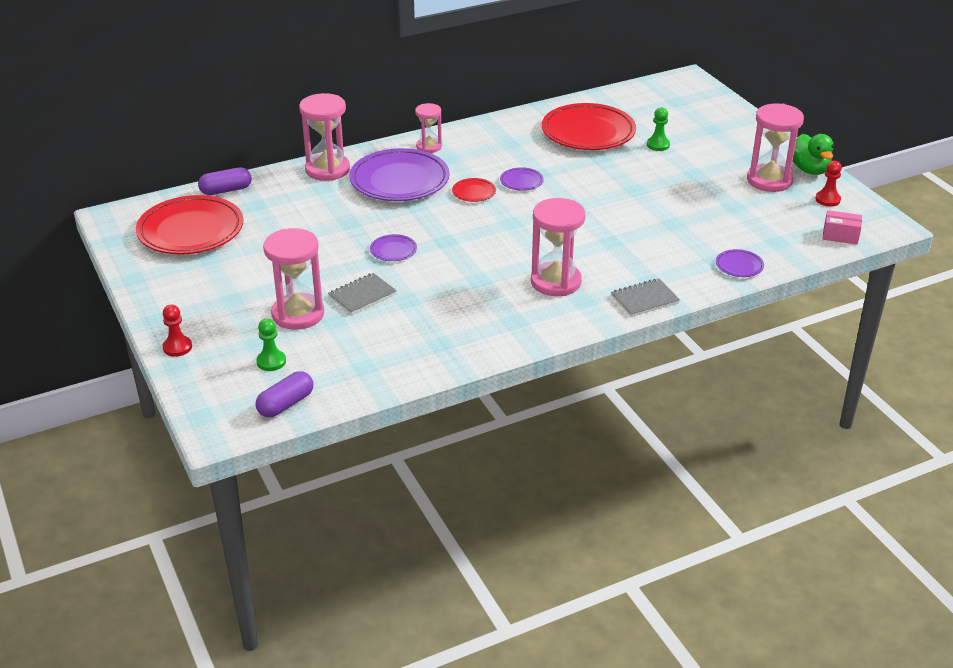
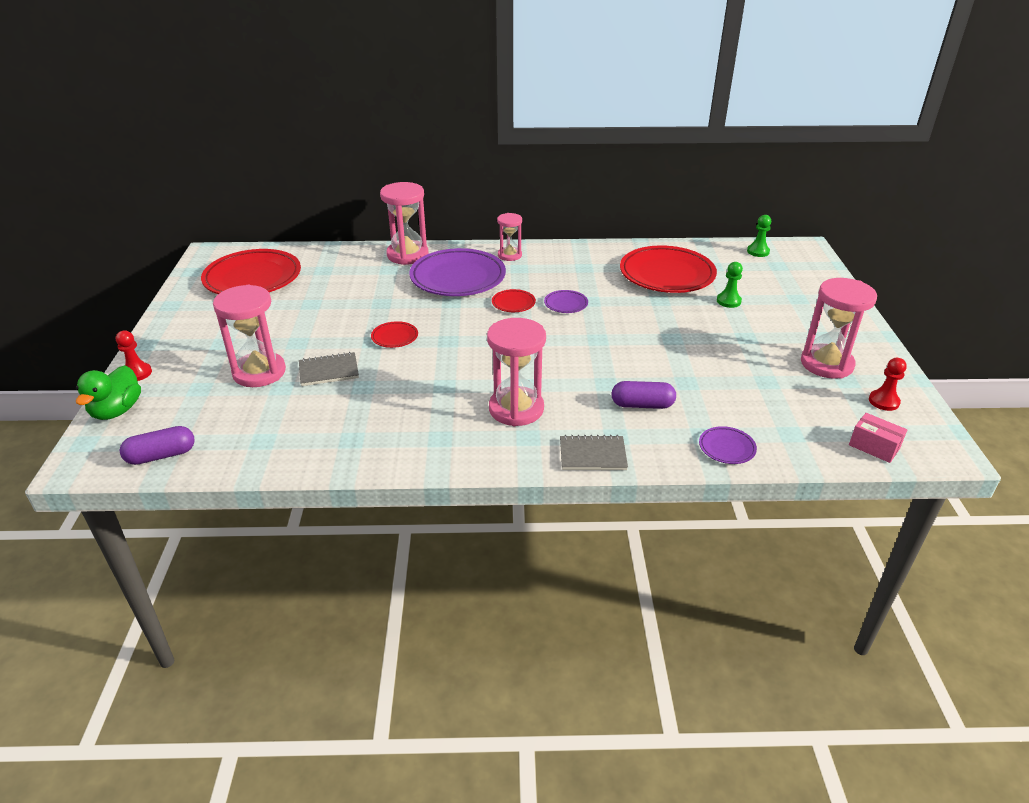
camera: 25 degrees right, 0 degrees up
(226, 190) = (313, 253): purple capsule -> purple capsule (642, 405)
(271, 361) = (193, 410): green pawn -> green pawn (758, 251)
(393, 250) = (394, 337): purple plate -> red plate
(810, 170) = (882, 364): green duck -> green duck (117, 411)

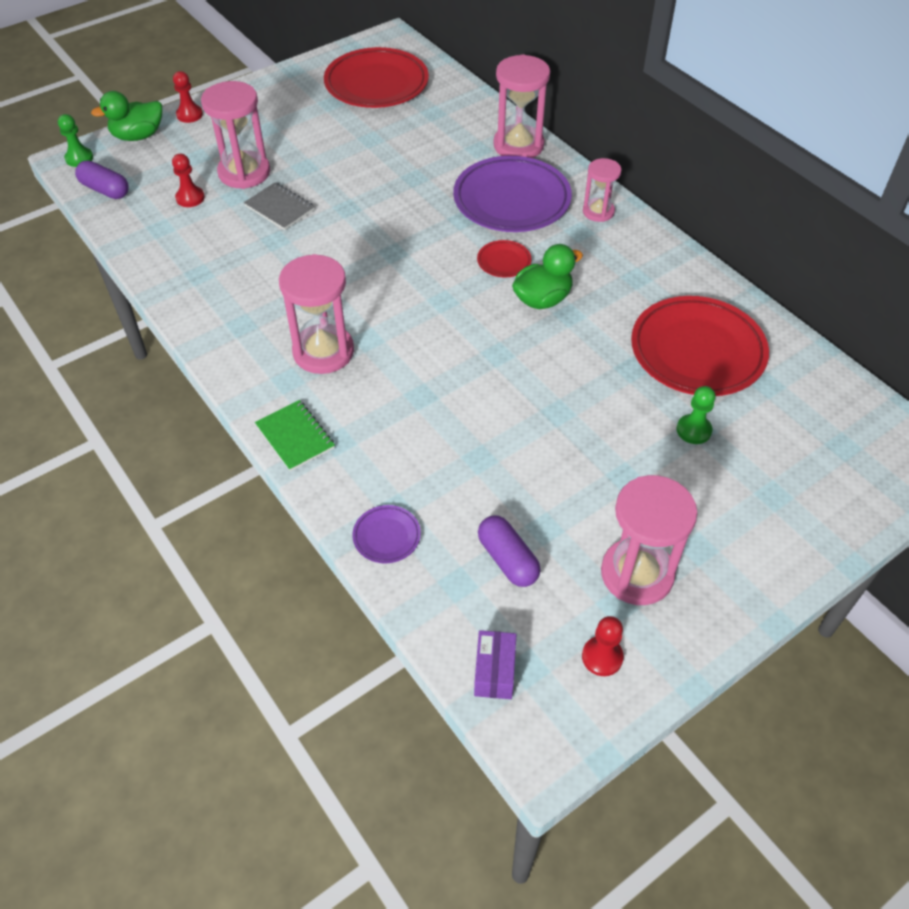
camera: 55 degrees right, 15 degrees up
(248, 411) = (190, 198): none -> red pawn
(394, 337) = (366, 217): red plate -> none
(566, 304) = (542, 299): purple plate -> green duck
(592, 455) = (295, 437): grey notebook -> green notebook
(642, 405) = (407, 439): purple capsule -> purple capsule (508, 559)
(758, 251) = (859, 412): green pawn -> green pawn (79, 158)
(874, 447) = (494, 672): pink box -> purple box

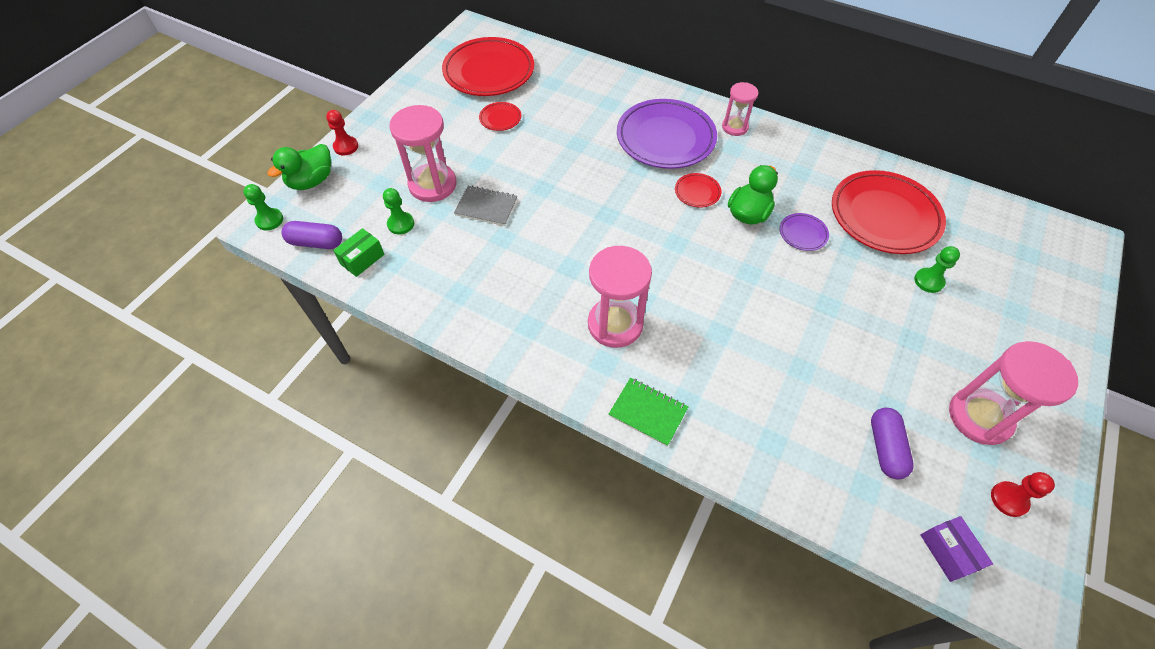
camera: 25 degrees left, 5 degrees up
(135, 217) = (362, 259): none -> green box
(190, 198) = (401, 224): red pawn -> green pawn
(354, 131) = (500, 118): none -> red plate
(386, 536) = (784, 470): purple plate -> purple plate (803, 234)
(508, 559) = (885, 448): purple capsule -> purple capsule turned 60 degrees clockwise
(518, 145) = (637, 91): pink hourglass -> none

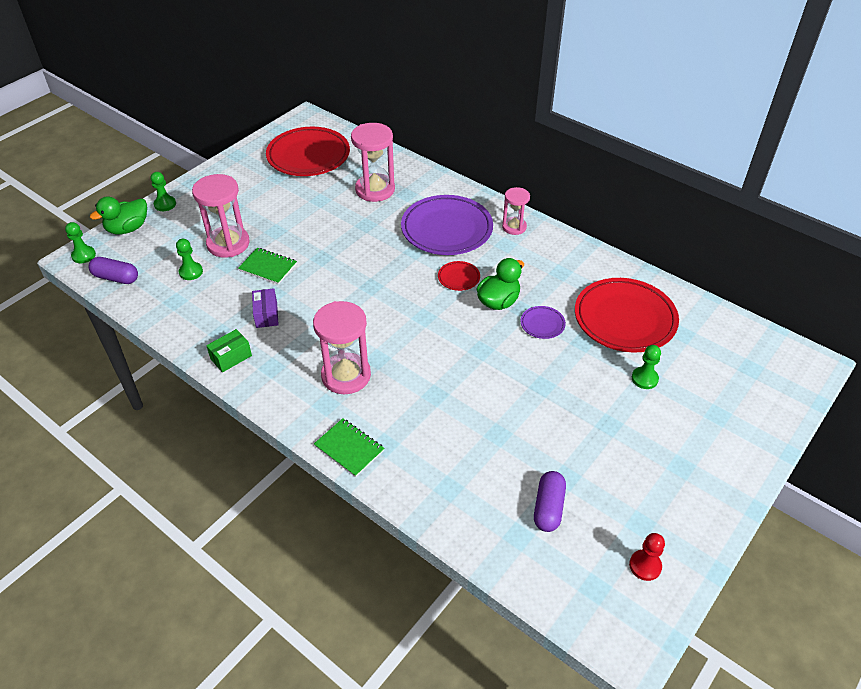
camera: 10 degrees right, 10 degrees down
(346, 147) = (165, 204): red pawn -> green pawn
(362, 259) = (150, 296): green box -> green box (231, 357)
(486, 207) = (268, 267): grey notebook -> green notebook
(500, 118) = (305, 196): red plate -> none
(947, 552) = (571, 597): purple box -> purple box (266, 315)
(979, 417) = (645, 496): pink hourglass -> pink hourglass (375, 190)

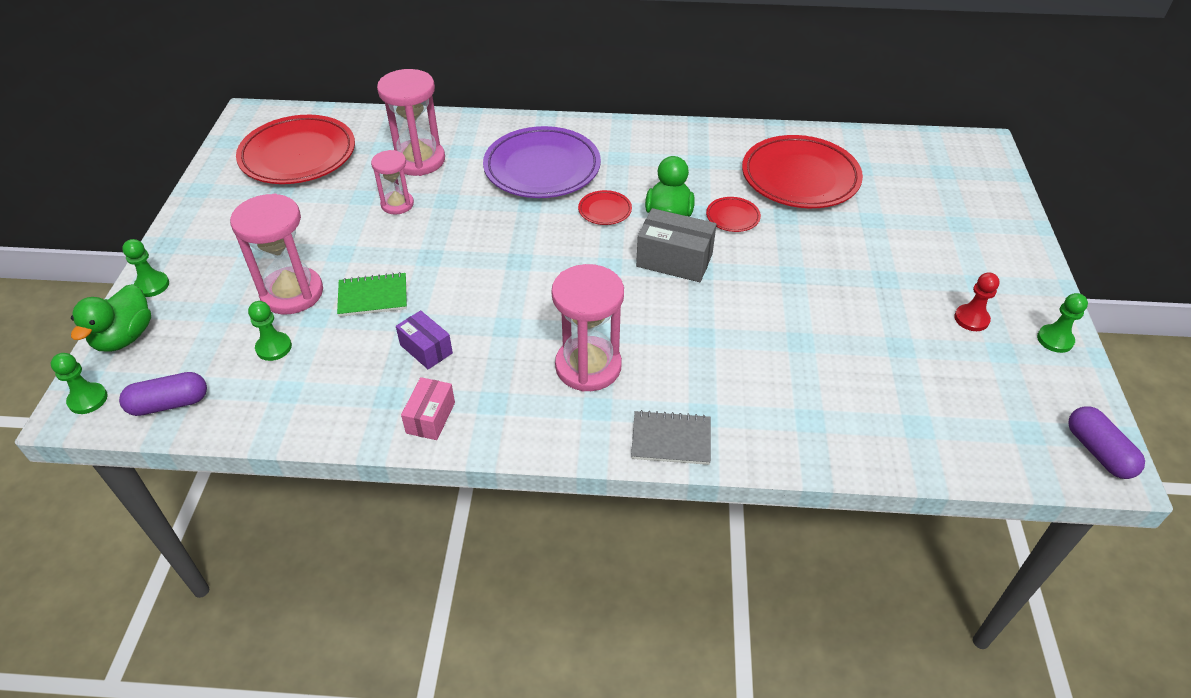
camera: 35 degrees left, 0 degrees up
(231, 357) = (431, 418): green box -> pink box
(349, 448) = (671, 439): green notebook -> grey notebook
(470, 335) = (674, 260): none -> grey box
(514, 227) = (609, 137): pink hourglass -> pink hourglass (397, 204)
(542, 324) = (732, 217): purple plate -> red plate
(548, 508) = (915, 384): purple capsule -> purple capsule (1098, 452)
(644, 379) = (871, 222): green pawn -> green pawn (1055, 340)
(645, 566) = (1043, 386): red pawn -> red pawn (971, 319)

